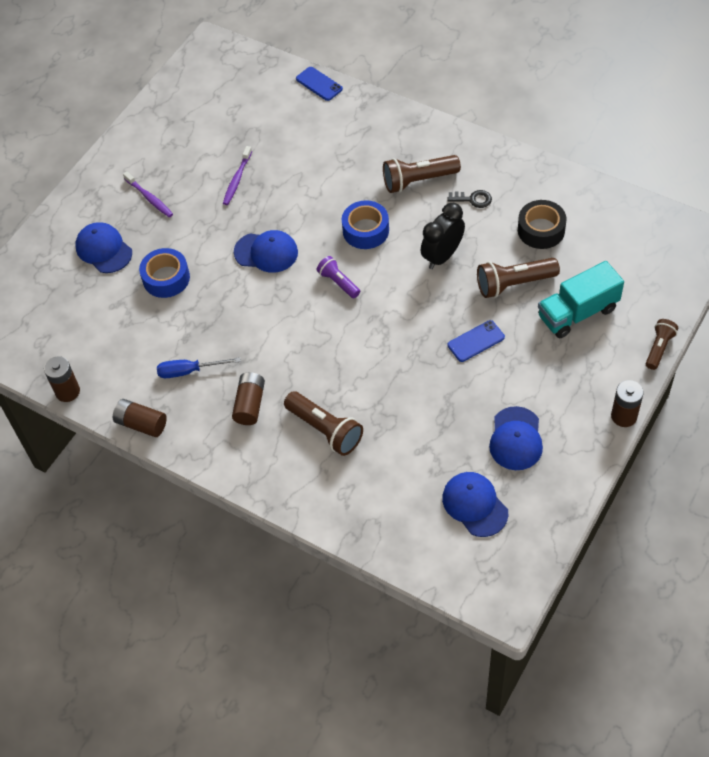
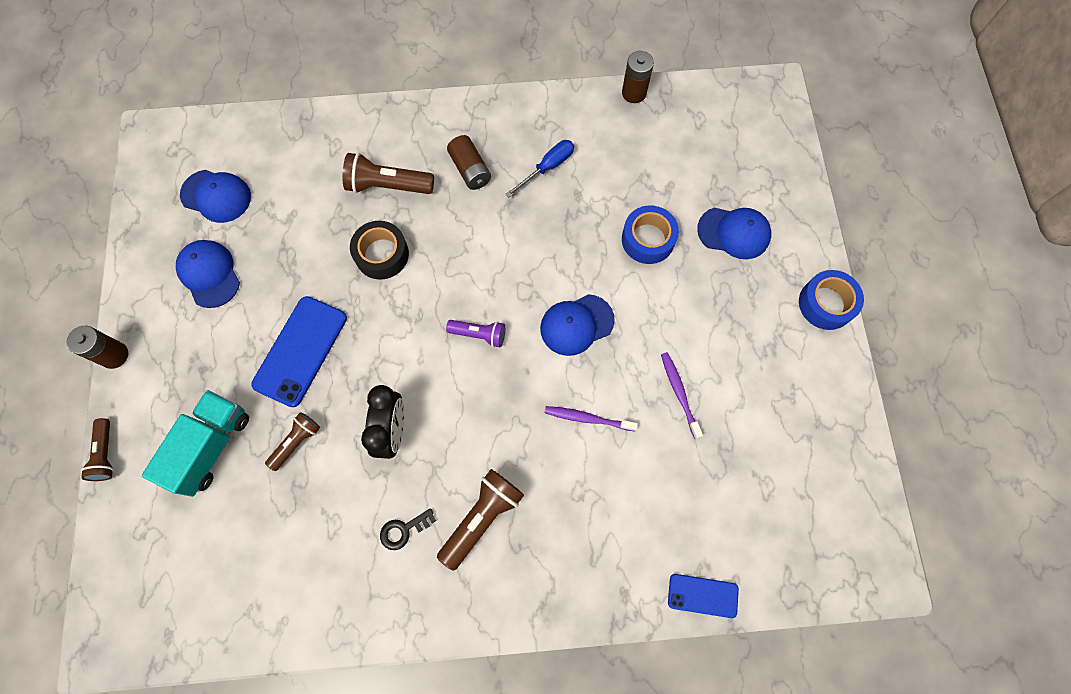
camera: 140 degrees right, 15 degrees up
(141, 424) = (548, 103): brown battery -> none
(149, 198) = (746, 314): purple toothbrush -> purple toothbrush (587, 418)
(365, 230) = (495, 413): blue tape -> blue tape (826, 304)
(476, 341) = (300, 351): blue phone -> blue phone, size x1.75
(514, 284) = (296, 442): brown flashlight -> brown flashlight, size x0.62
(541, 230) = (302, 534): black tape -> black tape (382, 254)

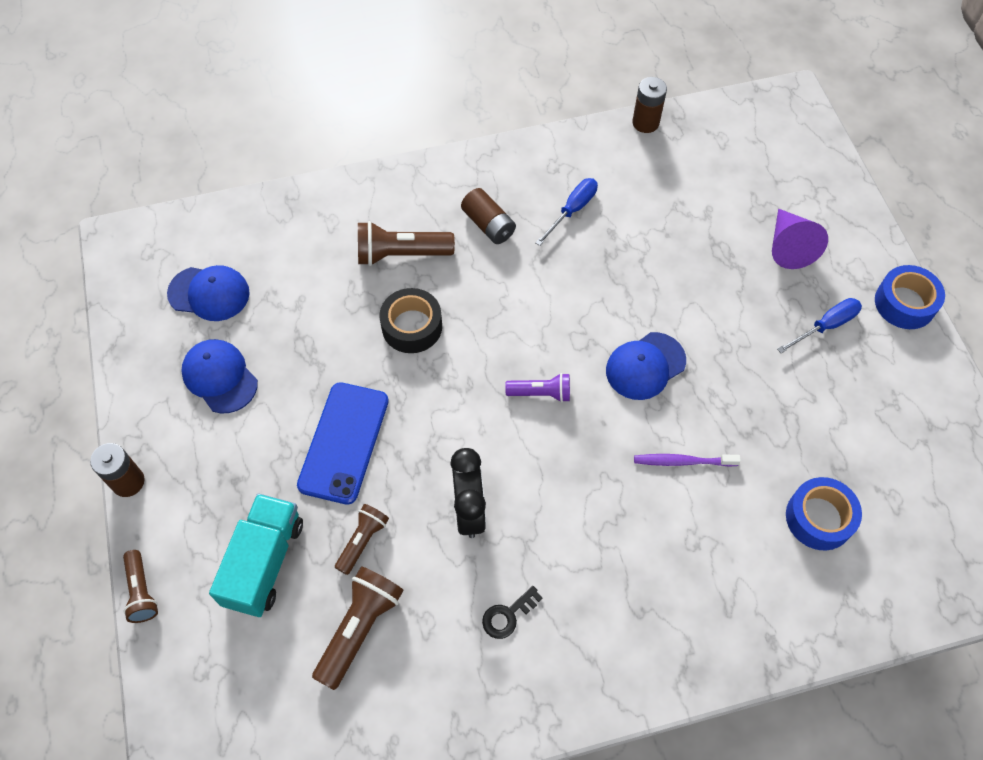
camera: 10 degrees left, 10 degrees down
(482, 518) = (593, 587): brown flashlight -> brown flashlight (359, 628)
(648, 239) = (699, 267): blue tape -> blue tape (819, 518)
(679, 393) = (775, 419): purple toothbrush -> none
(702, 595) = (857, 626): blue phone -> none
(734, 233) = (789, 247): blue cap -> purple cone
(748, 314) = (826, 326): none -> blue screwdriver

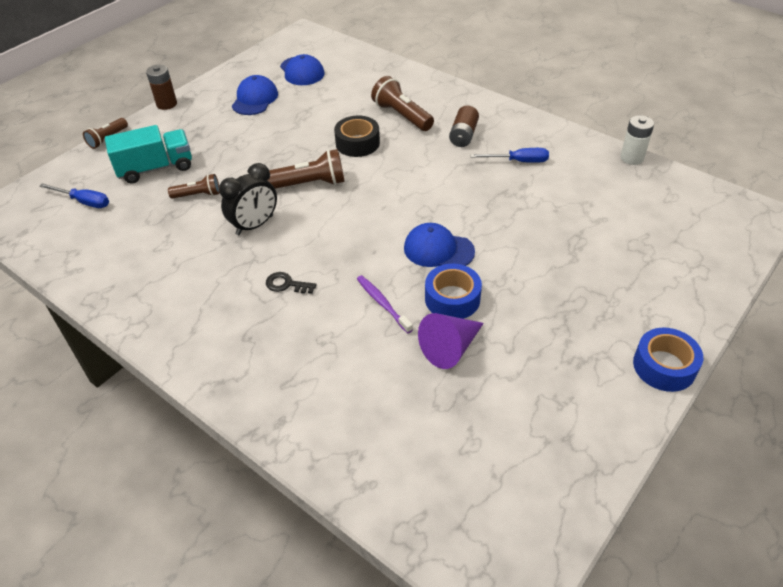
camera: 55 degrees right, 15 degrees down
(344, 442) = (255, 157): blue phone -> none
(359, 628) = (141, 221): brown flashlight -> brown flashlight (309, 184)
(508, 615) = (195, 276): black key -> black key (286, 284)
(541, 393) = (366, 214): purple flashlight -> none
(645, 123) = (632, 158): brown battery -> white battery
(789, 247) = (627, 274): purple cone -> purple cone (450, 348)
(819, 518) = (408, 402): blue tape -> blue tape (452, 298)
(826, 326) = (582, 327): blue screwdriver -> blue screwdriver (84, 202)

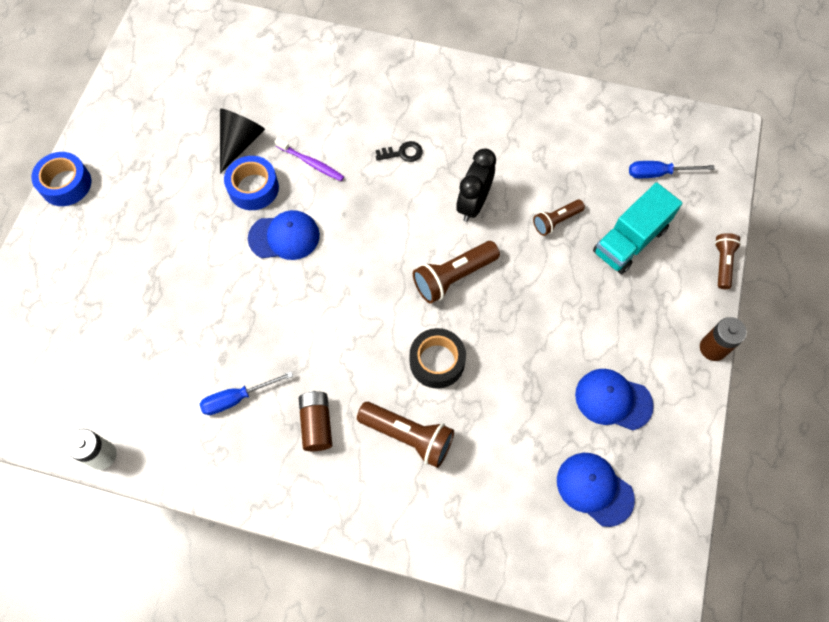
camera: 155 degrees right, 20 degrees up
(255, 99) = (613, 400): blue cap -> blue cap turned 120 degrees clockwise
(450, 348) = (240, 142): purple cone -> black cone

